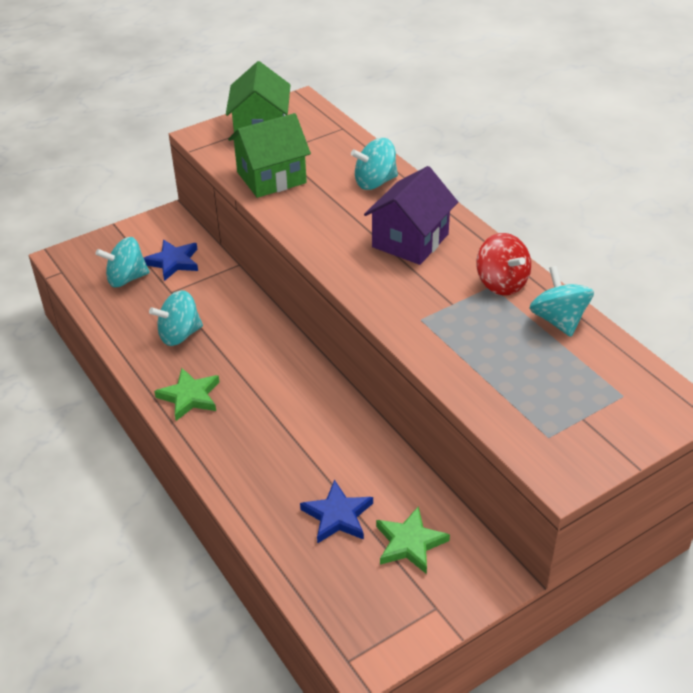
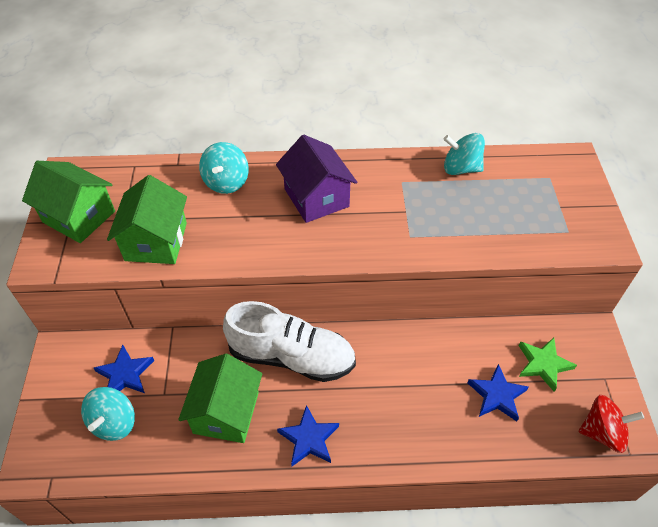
camera: 60 degrees left, 10 degrees up
(179, 335) = (226, 412): turquoise spinning top -> green house
(190, 396) = (309, 438): green star -> blue star
(266, 348) = (291, 356): none -> white shoe
(501, 283) = (403, 175): red spinning top -> red spinning top (602, 432)

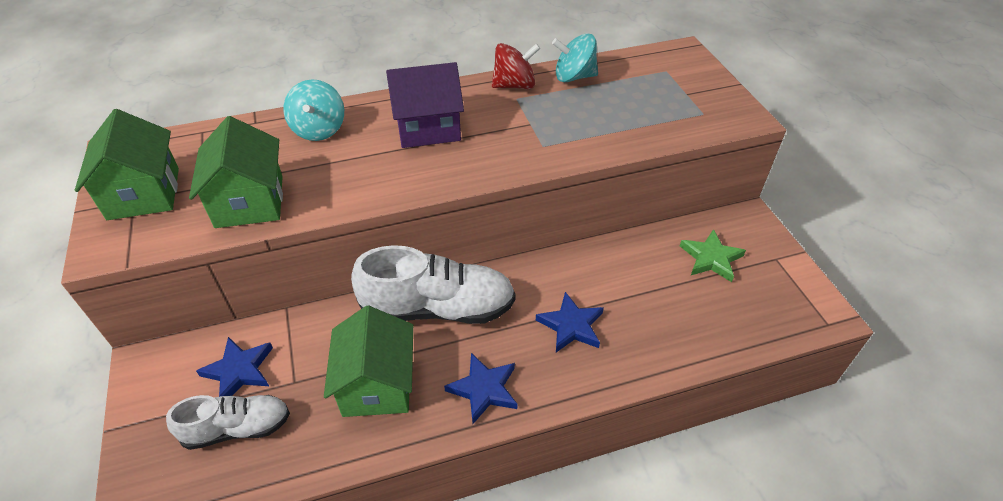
camera: 15 degrees left, 5 degrees down
(79, 217) = (144, 193): green house -> green house turned 60 degrees clockwise
(114, 423) = (237, 428): turquoise spinning top -> white shoe
(316, 198) = (428, 127): purple house -> purple house turned 60 degrees counterclockwise
(497, 395) = (675, 298): blue star -> blue star (571, 325)
(602, 432) = (793, 309): red spinning top -> red spinning top (514, 85)

